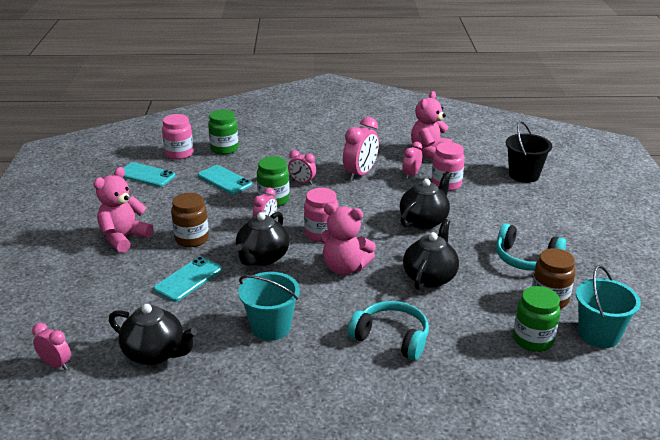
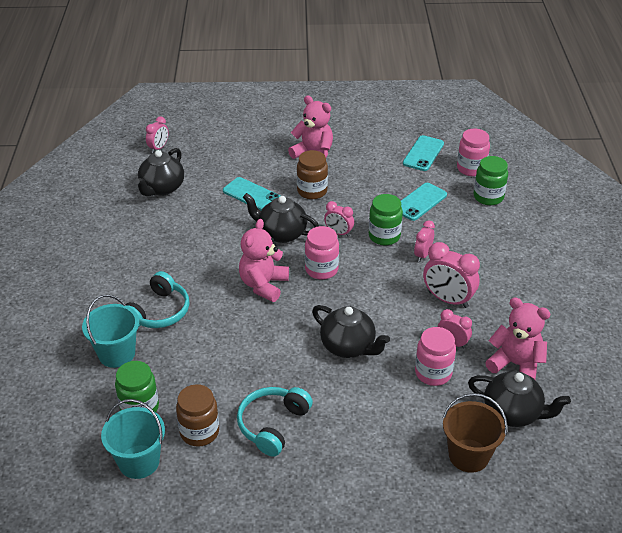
camera: 90 degrees right, 10 degrees up
(271, 327) = (183, 242): turquoise bucket -> turquoise bucket (116, 354)
(430, 277) = (244, 343): black teapot -> black teapot (513, 413)
(524, 175) = (468, 455): black bucket -> brown bucket

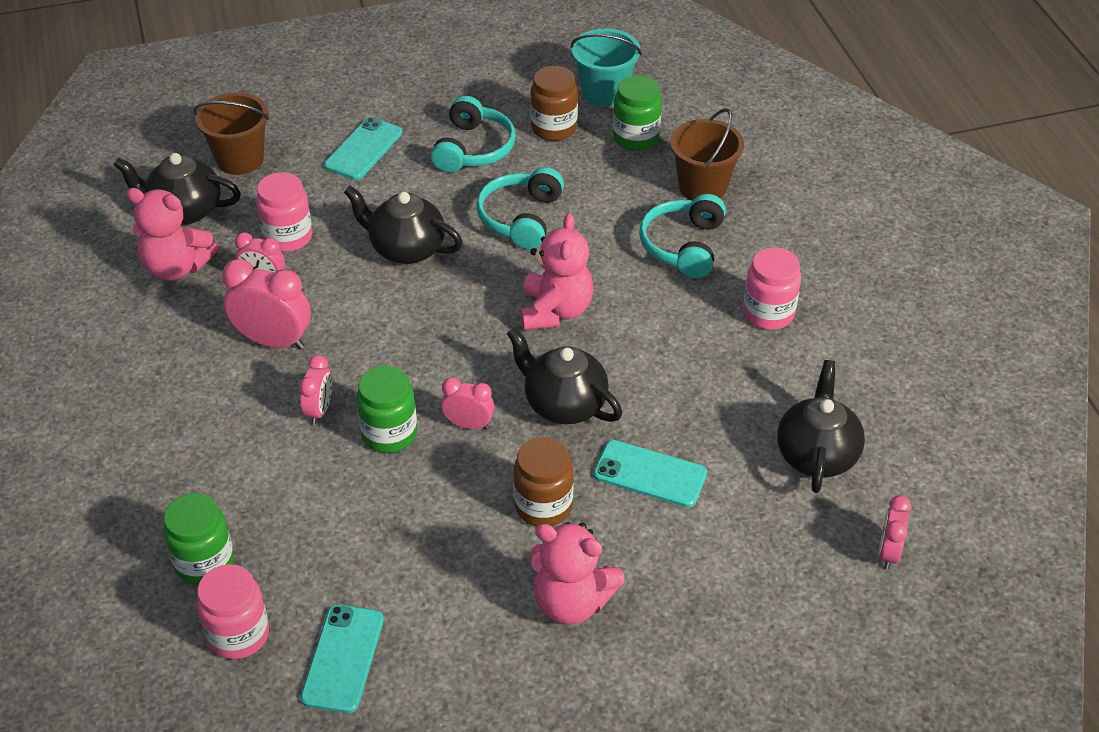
camera: 165 degrees right, 5 degrees up
(116, 354) = (702, 186): turquoise bucket -> brown bucket
(259, 355) = (520, 218): none -> turquoise headphones
(281, 233) = (564, 404): black teapot -> black teapot turned 150 degrees counterclockwise
(321, 269) = (477, 353): pink jar -> pink jar (768, 313)
(420, 202) = (336, 523): turquoise phone -> turquoise phone (363, 149)

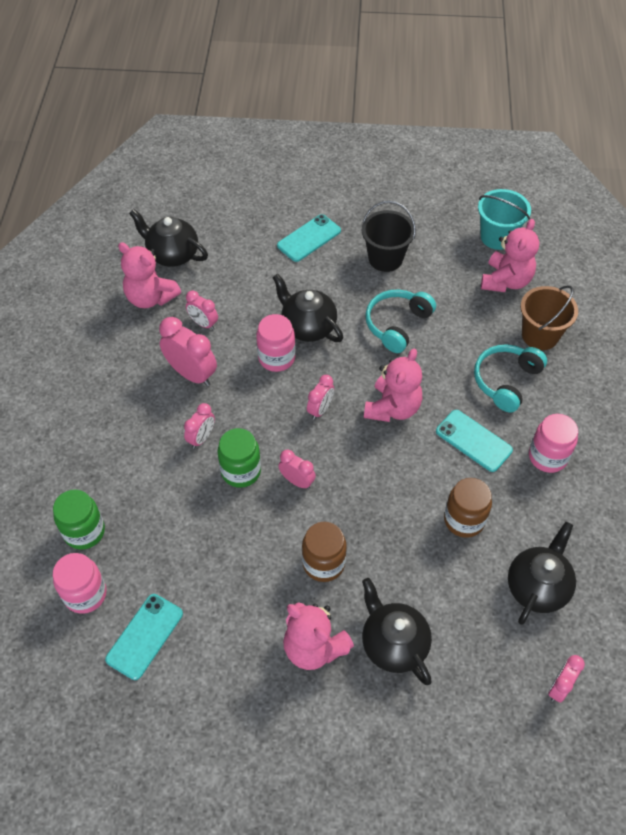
camera: 20 degrees right, 10 degrees up
(240, 159) = (223, 224): brown bucket -> none
(288, 237) = (232, 295): pink jar -> pink jar (276, 358)
(463, 337) = (320, 409): none -> pink clock
(473, 149) = (385, 258): turquoise headphones -> black bucket
(554, 128) = (449, 257): brown jar -> brown jar (464, 520)
(564, 404) = (369, 486): black teapot -> black teapot (393, 644)
(635, 138) = (506, 281): green jar -> pink teddy bear
(650, 474) = (408, 562): turquoise phone -> turquoise phone (473, 441)

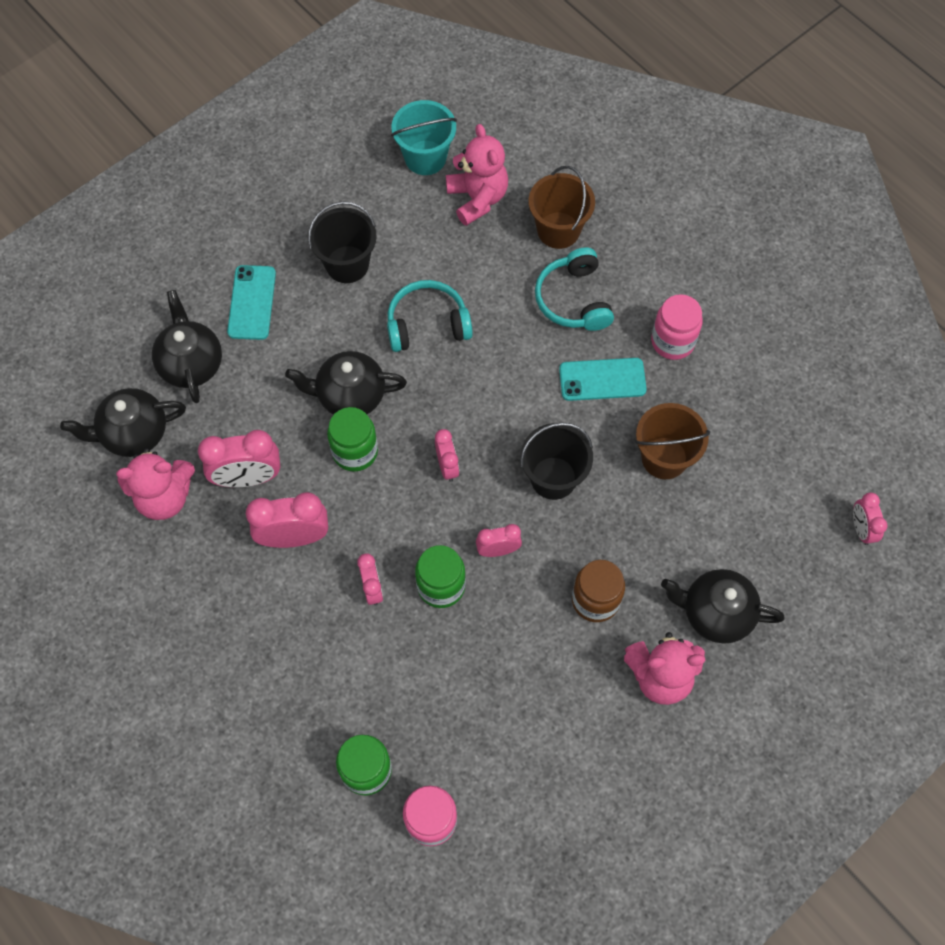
camera: 45 degrees left, 10 degrees up
(145, 636) = (521, 802): turquoise phone -> none
(203, 323) = (248, 478): pink clock -> pink clock, size x1.70
(276, 358) = (355, 451): pink jar -> green jar
(377, 470) = (553, 478): none -> black bucket
(392, 408) = (506, 409): pink teddy bear -> none
(397, 324) = (427, 324): turquoise headphones -> turquoise headphones turned 90 degrees clockwise
(464, 520) = (664, 458): brown jar -> brown bucket
(537, 587) = (771, 463): black teapot -> black teapot (191, 364)

